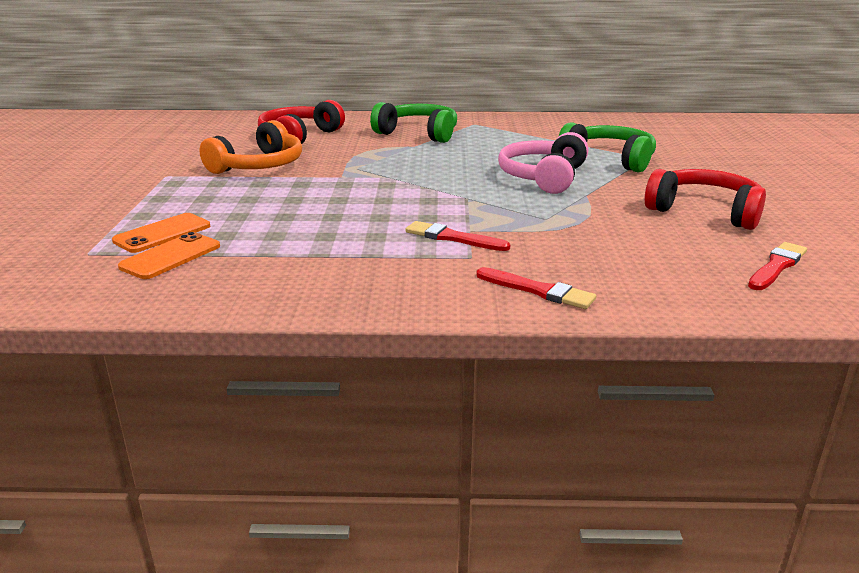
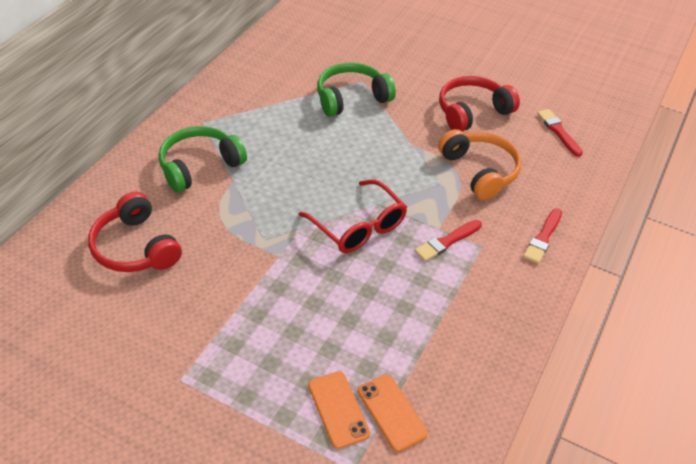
camera: 65 degrees left, 20 degrees up
(259, 166) = (205, 302): orange headphones -> orange headphones (480, 171)
(421, 196) = (358, 226): none -> red glasses
(538, 290) = (543, 238): red brush -> red brush turned 150 degrees clockwise
(543, 177) = (364, 147): pink headphones -> none

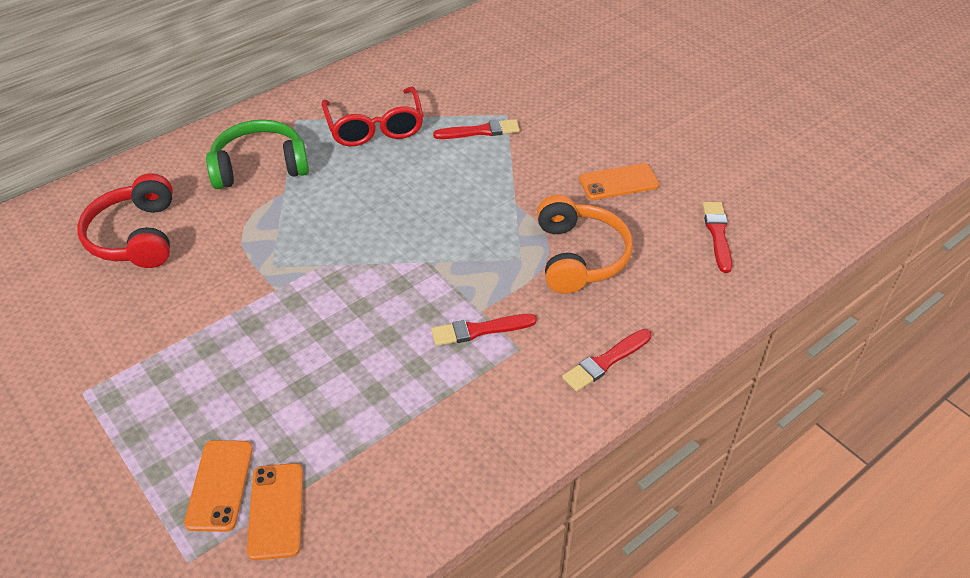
camera: 25 degrees right, 0 degrees up
(351, 98) = (480, 131): green headphones -> red brush
(358, 226) = (386, 281): red glasses -> red glasses (375, 127)
(472, 112) = (618, 182): red headphones -> orange phone

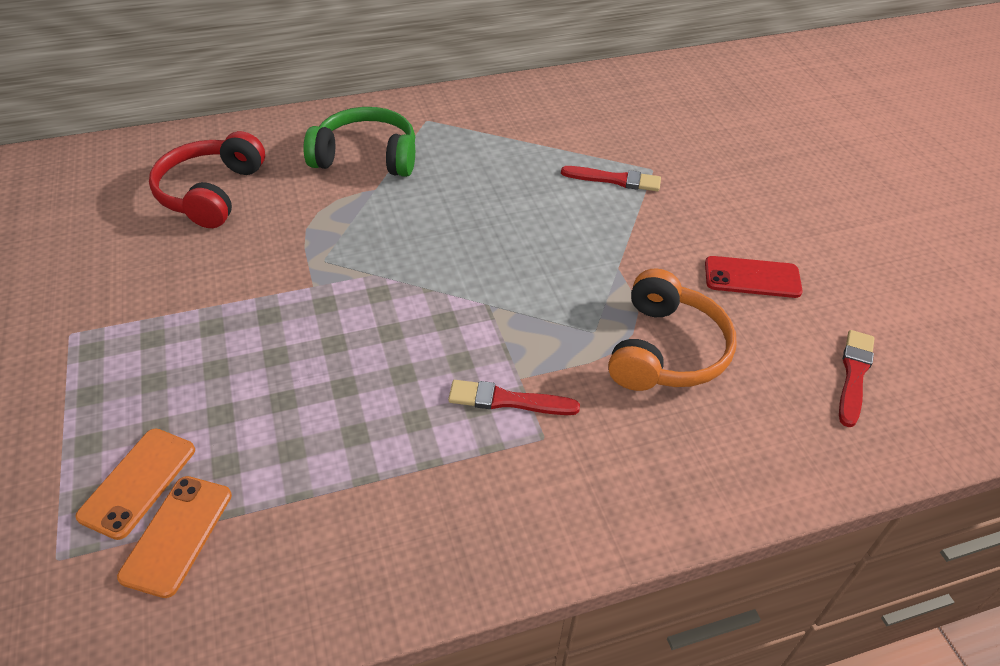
camera: 20 degrees right, 0 degrees up
(375, 127) = (503, 147): red glasses -> none
(605, 361) = (641, 489): red brush -> none
(618, 182) = (752, 277): orange phone -> red phone

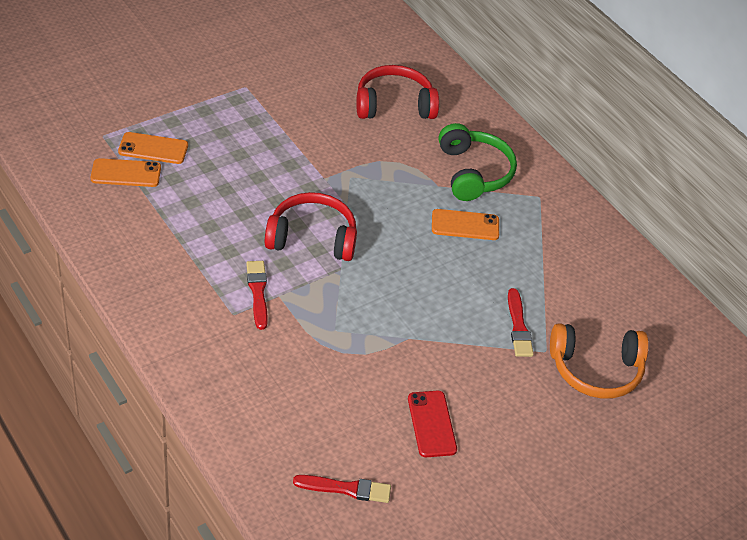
camera: 70 degrees right, 0 degrees up
(421, 321) = (312, 238): none -> red headphones
(449, 182) = (465, 225): none -> orange phone
(666, 350) = (331, 372): orange headphones -> orange headphones (596, 370)

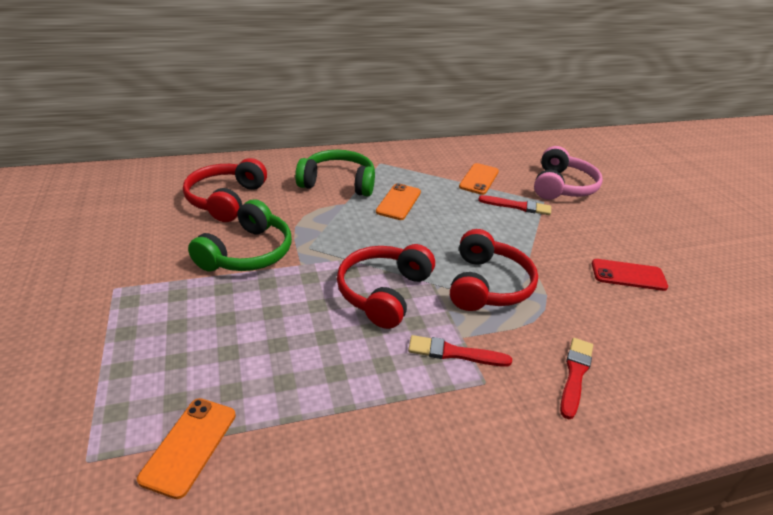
camera: 70 degrees left, 10 degrees down
(153, 148) = (159, 402): orange phone -> orange phone (479, 179)
(323, 142) = (247, 253): none -> green headphones
(346, 489) = (720, 347): red brush -> red brush (575, 374)
(357, 308) = (487, 285): none -> red headphones
(596, 370) = (562, 186): orange headphones -> pink headphones

